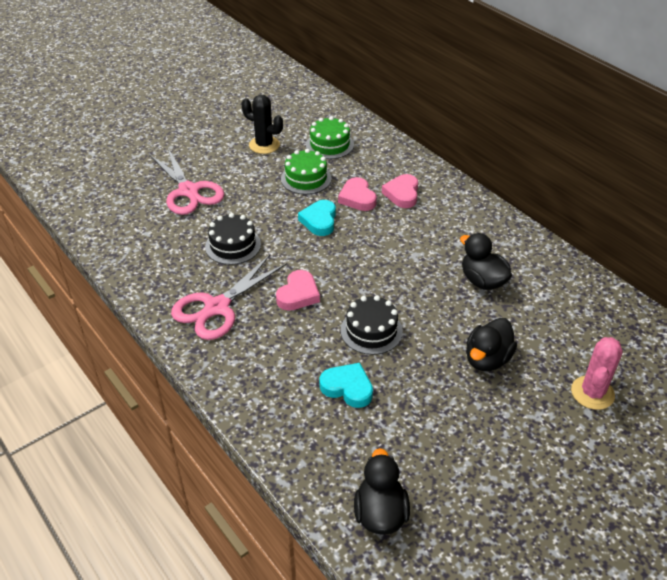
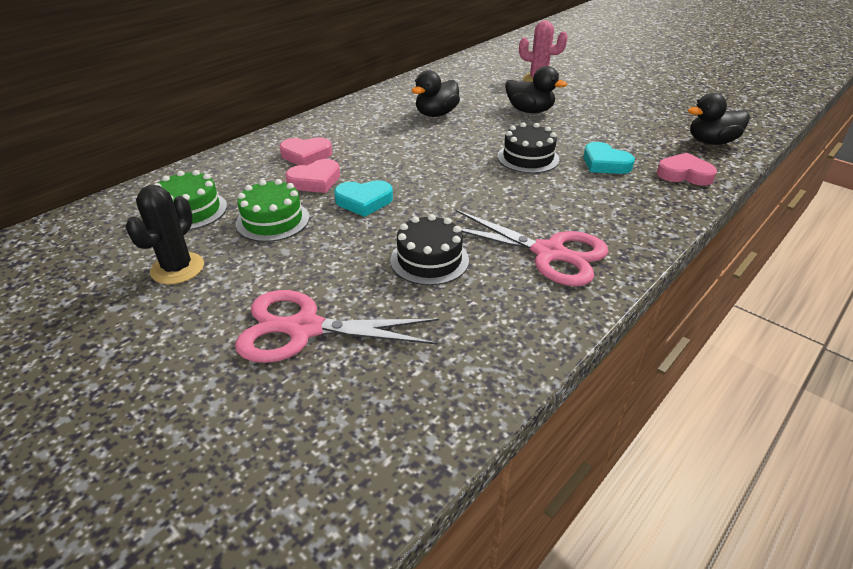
camera: 100 degrees left, 5 degrees down
(188, 191) = (304, 329): pink scissors -> pink scissors turned 135 degrees counterclockwise
(298, 294) = (498, 201): pink heart -> pink heart (684, 174)
(347, 388) = (605, 163): turquoise heart -> turquoise heart turned 60 degrees counterclockwise

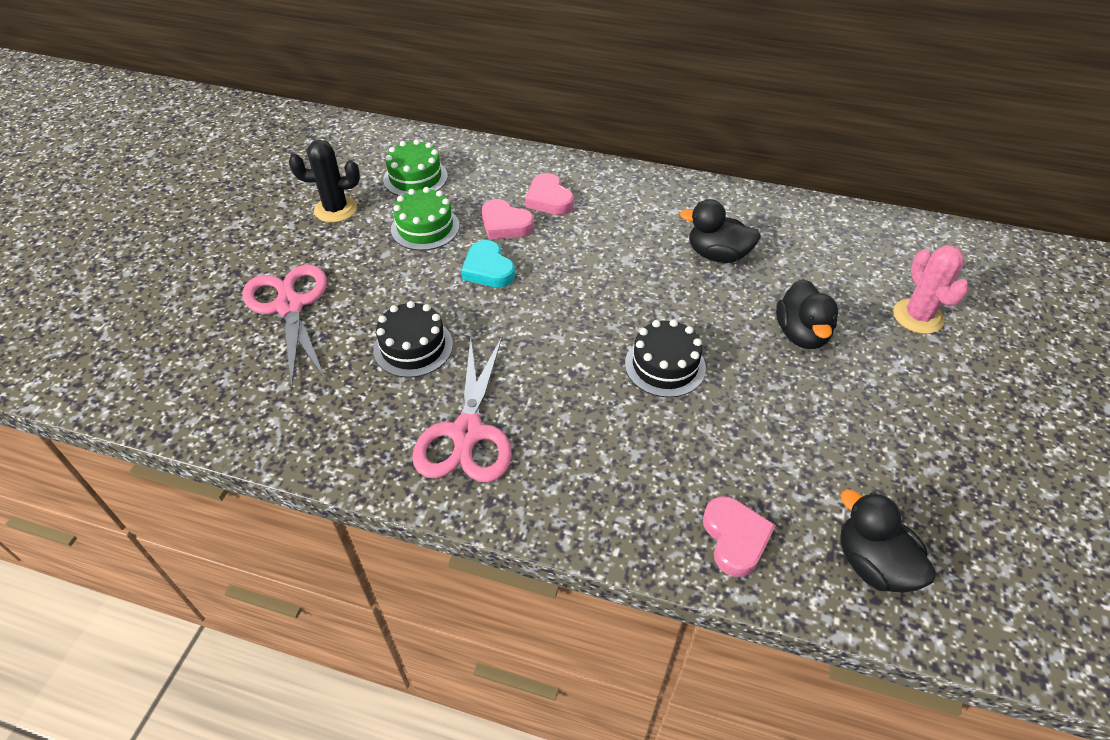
camera: 65 degrees right, 10 degrees up
(605, 163) = (704, 444): turquoise heart -> none

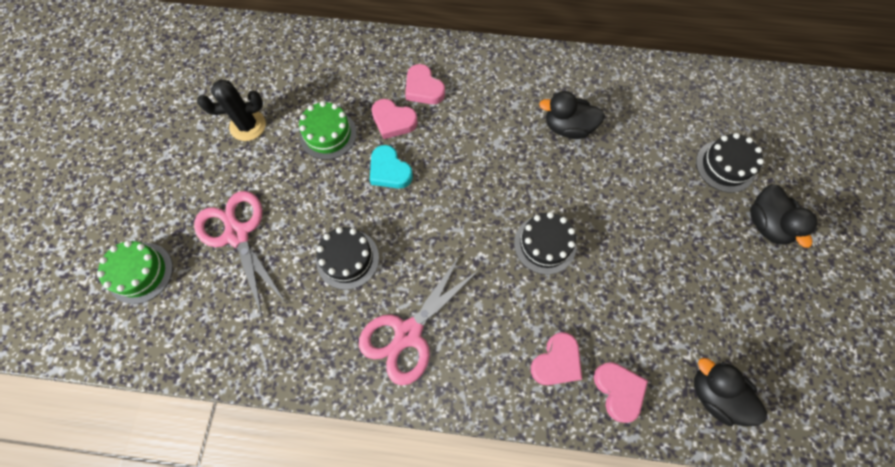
camera: 10 degrees left, 20 degrees up
(415, 178) = (306, 80): green cake -> green cake (140, 273)
(467, 433) = (408, 333): pink scissors -> pink scissors turned 45 degrees clockwise
(655, 492) = (556, 362): none -> pink heart
(801, 334) = (641, 197): black duck -> black duck (766, 224)
(918, 316) = (725, 166): pink cactus -> black cake

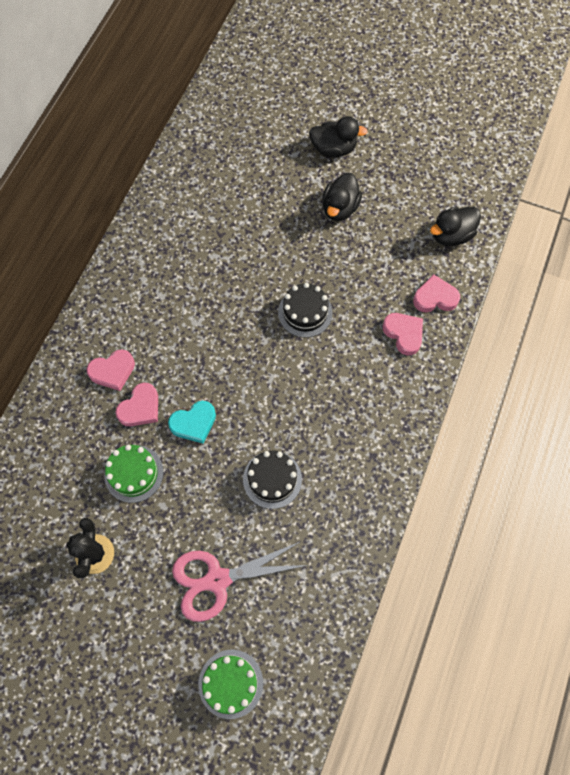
camera: 75 degrees left, 0 degrees up
(408, 333) = (353, 441): pink scissors -> none
(567, 127) = (200, 259): black duck -> black duck (340, 208)
(725, 166) = (276, 156): black cake -> none

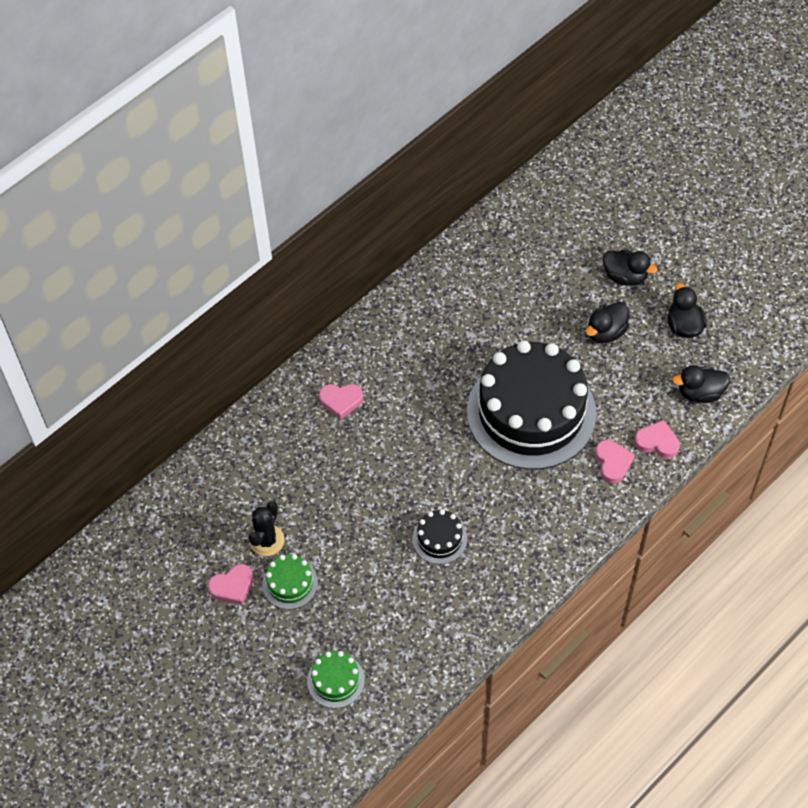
camera: 25 degrees right, 10 degrees down
(134, 473) = (324, 490): green cake -> green cake (290, 583)
(140, 408) = (352, 439): pink heart -> pink heart (232, 586)
(194, 423) = (392, 469): turquoise heart -> none
(217, 580) = (359, 599): pink scissors -> none
(305, 312) = (531, 412): black cake -> black cake, size x2.45
(407, 177) = (684, 326): none -> black duck

